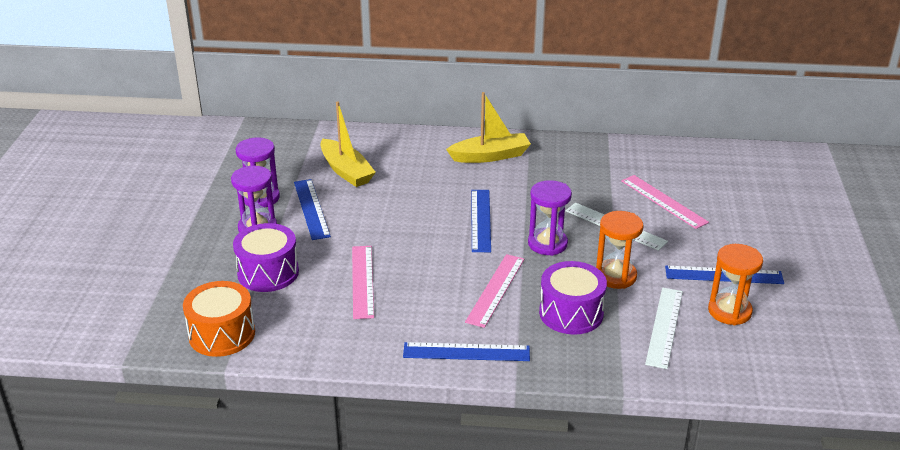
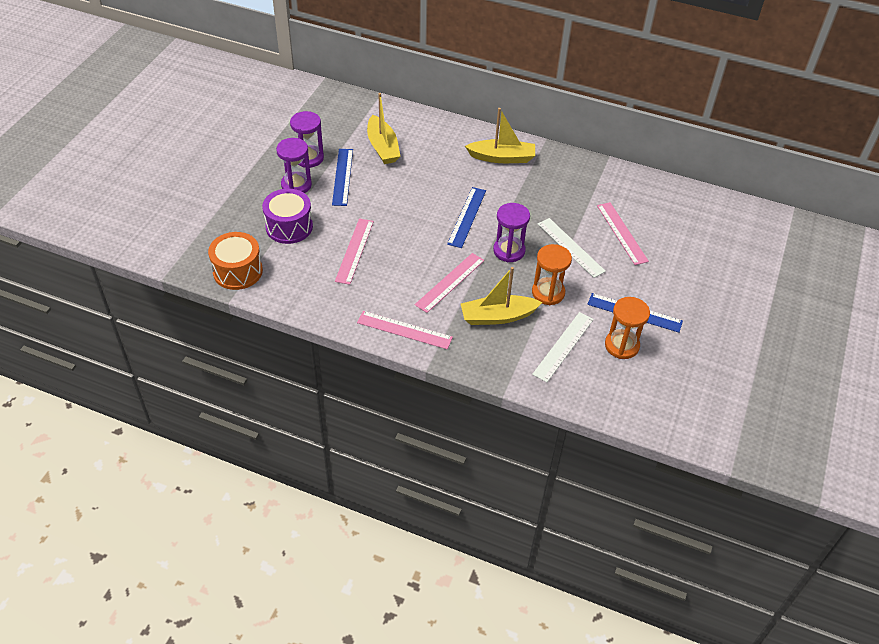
camera: 15 degrees right, 15 degrees up
(466, 352) = (404, 330): blue ruler -> pink ruler
(571, 313) = (497, 316): purple drum -> yellow boat

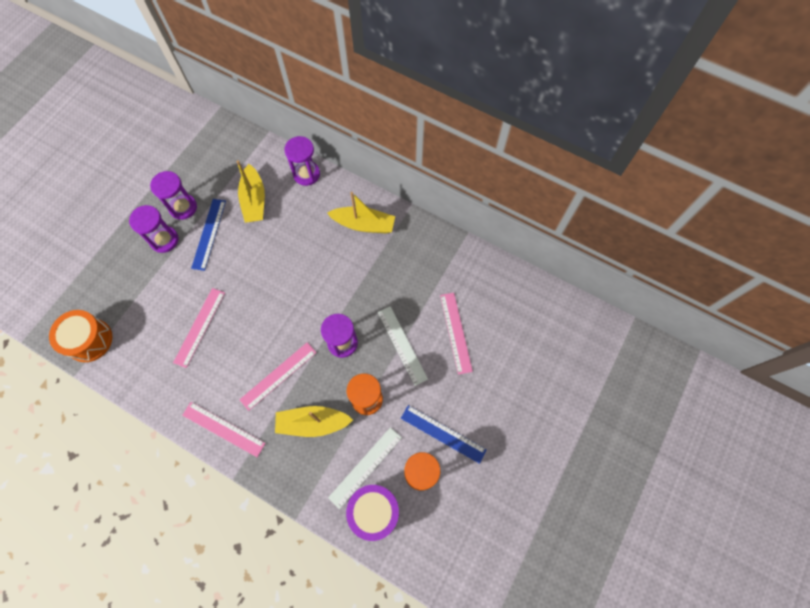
camera: 10 degrees right, 20 degrees up
(289, 227) = (147, 291): purple drum -> purple drum (374, 511)
(431, 123) = (306, 174): none -> purple hourglass
(466, 217) = (313, 296): blue ruler -> none

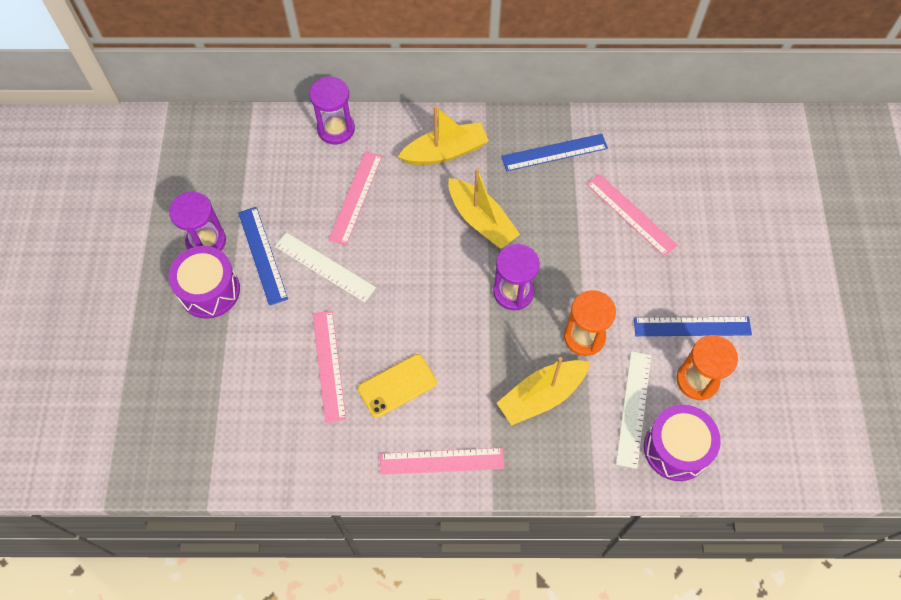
camera: 30 degrees left, 5 degrees down
(89, 340) = (196, 456): orange drum -> none
(164, 240) = (209, 290): purple hourglass -> purple drum
(230, 364) = (397, 386): none -> yellow phone
(254, 200) = (292, 189): yellow boat -> yellow boat (481, 220)
(278, 376) = (465, 367): pink ruler -> pink ruler (356, 197)
(402, 345) = (582, 259): white ruler -> white ruler (324, 267)
(434, 262) = (554, 152): none -> blue ruler

